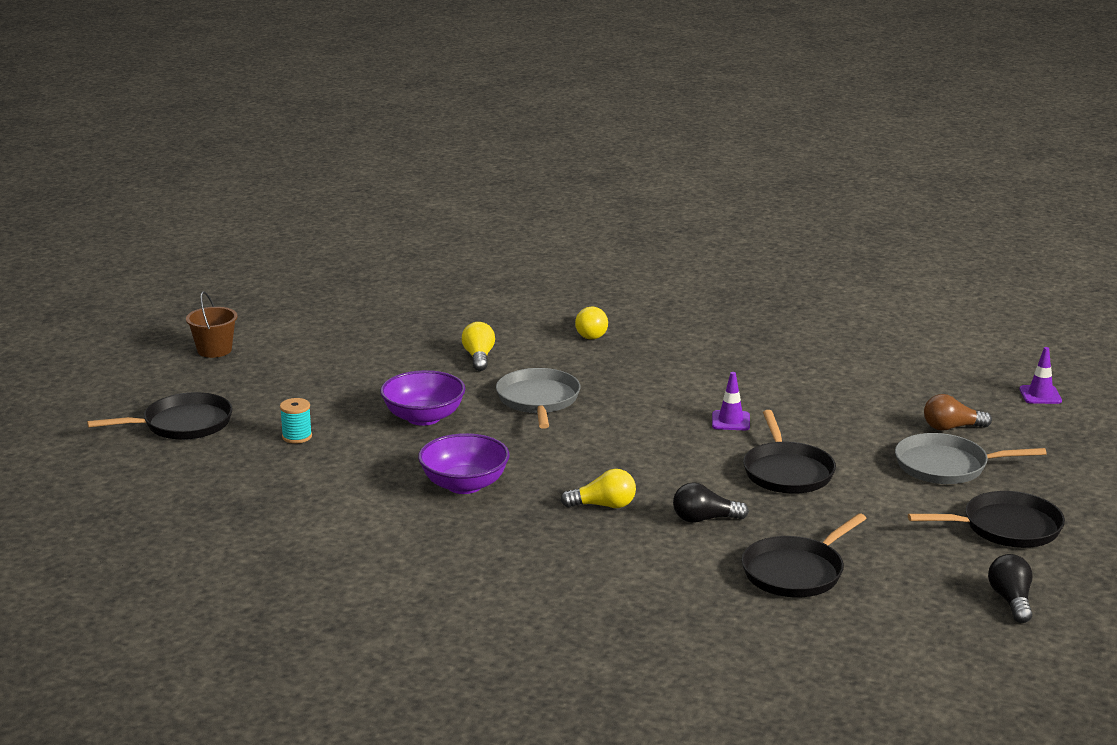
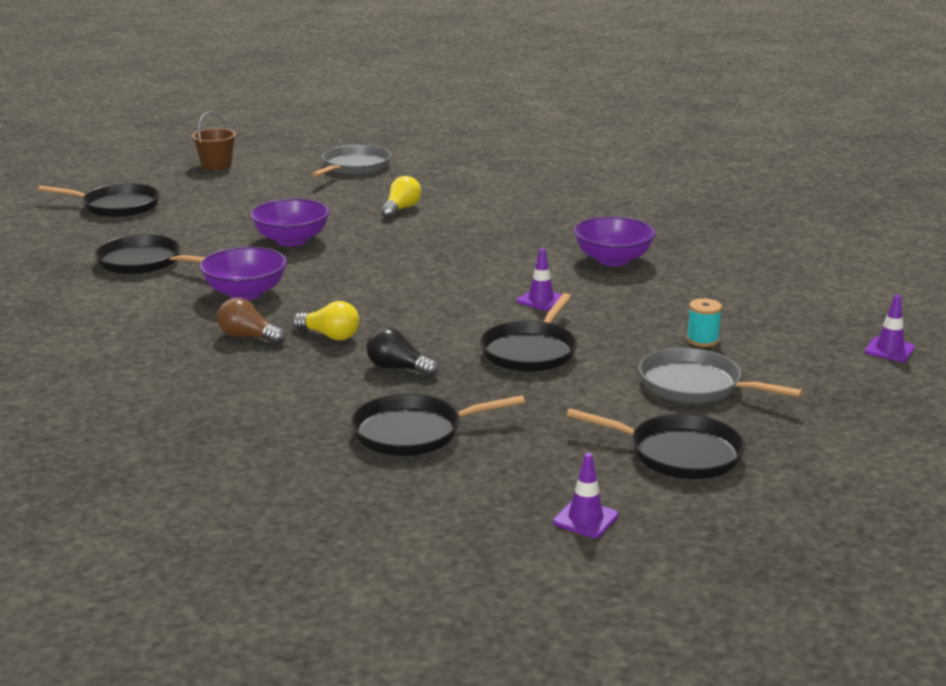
camera: 30 degrees right, 0 degrees up
(297, 437) = (179, 232): turquoise spool -> turquoise spool (702, 340)
(313, 479) = (143, 262): none -> black pan
(538, 400) = (400, 248): grey pan -> grey pan (354, 166)
(590, 333) = (519, 211): yellow light bulb -> none
(736, 365) = (613, 260): none -> purple bowl
(951, 428) = (750, 355): brown light bulb -> brown light bulb (248, 337)
(1011, 601) = (585, 519): black light bulb -> purple traffic cone

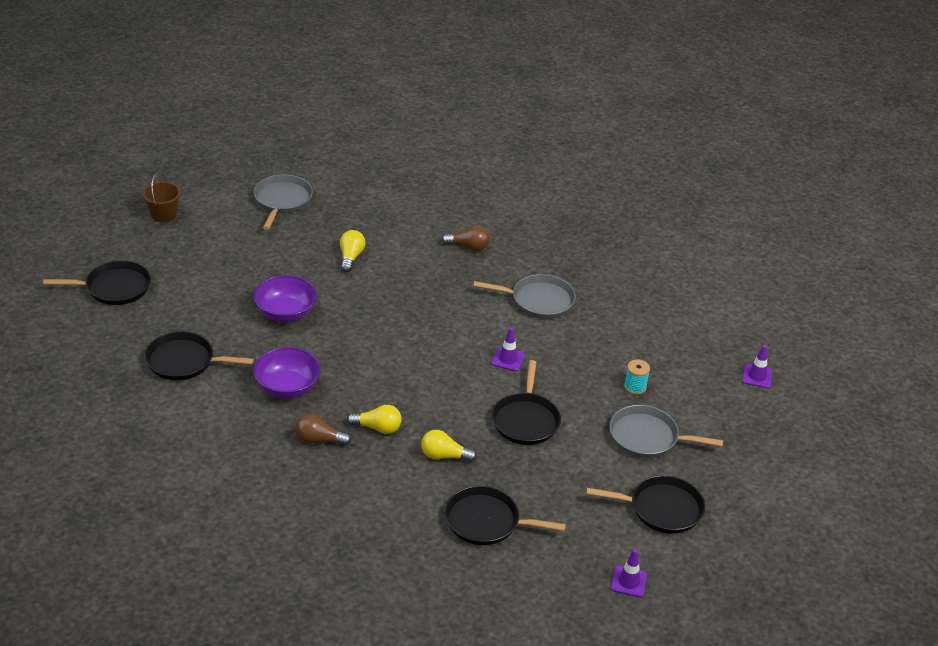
camera: 20 degrees left, 15 degrees up
(398, 368) = (444, 456): black light bulb -> yellow light bulb
(413, 432) = (486, 521): black pan -> black pan turned 45 degrees clockwise
(550, 214) = (468, 246): none -> brown light bulb
(613, 260) = (539, 300): purple bowl -> grey pan

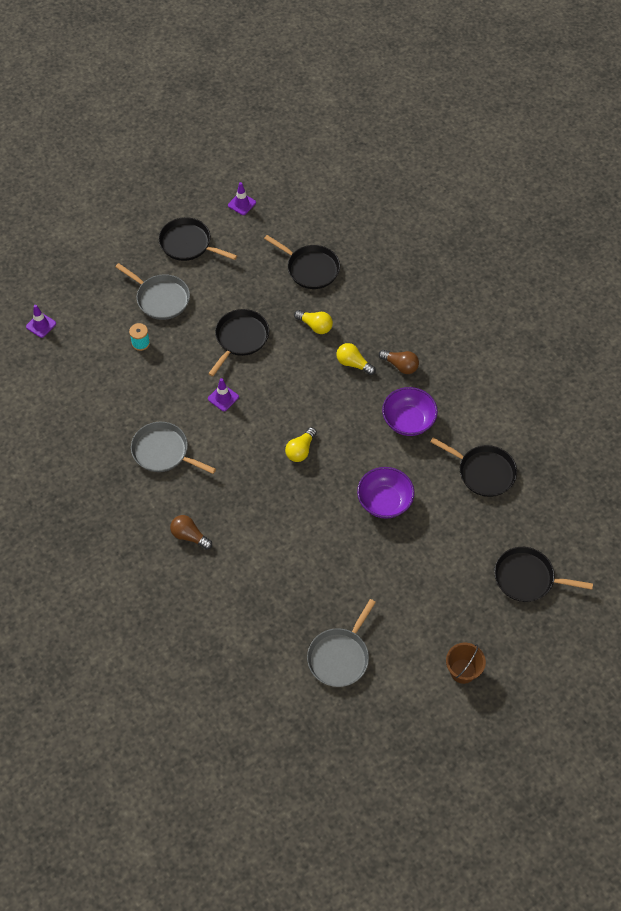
camera: 155 degrees left, 20 degrees up
(350, 257) = (303, 554): yellow light bulb -> yellow light bulb (301, 450)

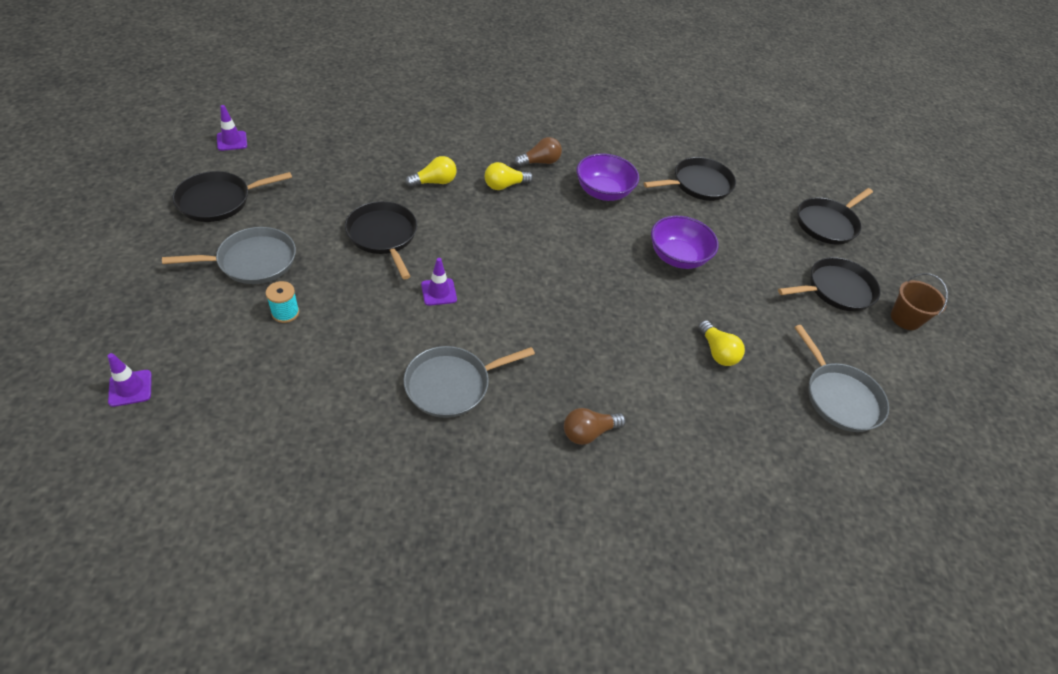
camera: 60 degrees left, 10 degrees down
(301, 450) = (564, 276): yellow light bulb -> yellow light bulb (717, 352)
(310, 269) = (368, 147): black pan -> black pan (836, 289)

